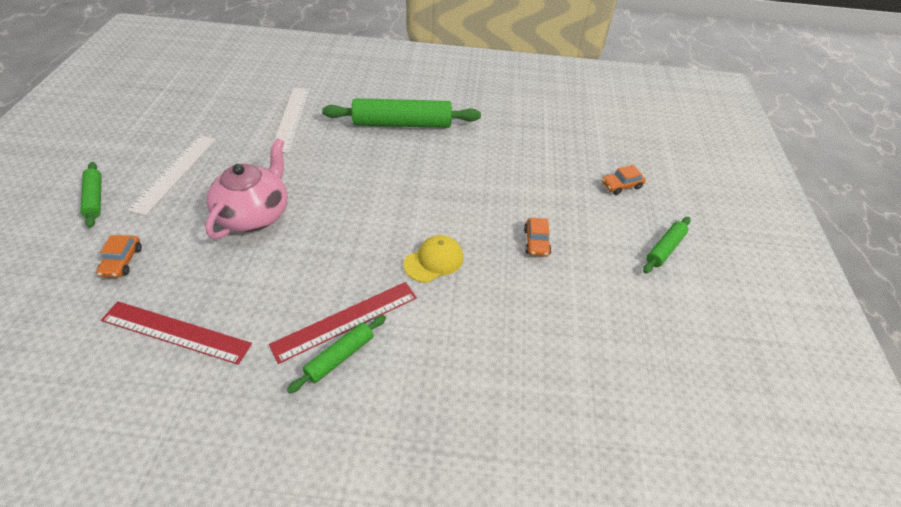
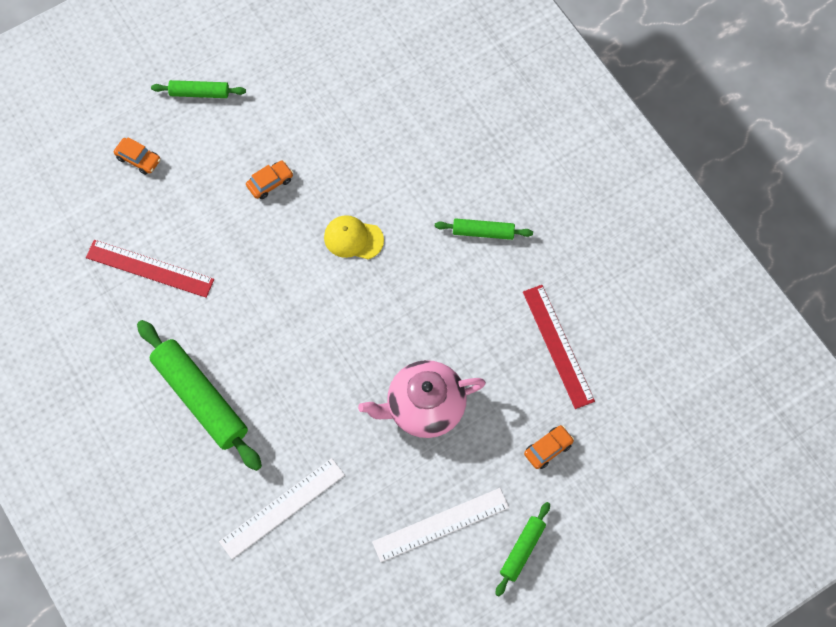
camera: 125 degrees left, 20 degrees up
(345, 320) = (455, 252): red ruler -> red ruler (149, 269)

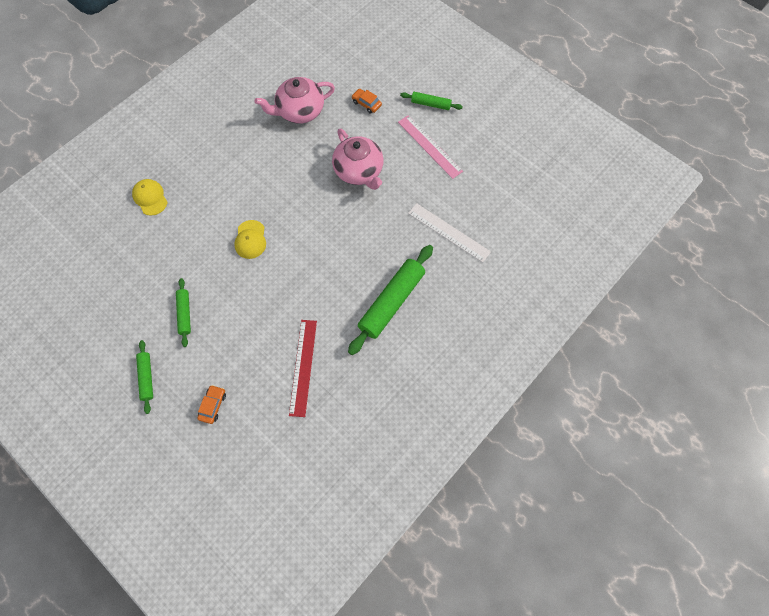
camera: 105 degrees left, 0 degrees up
(270, 182) = (216, 304): orange car -> none
(440, 524) = (429, 146): white ruler -> pink ruler
(457, 124) = (150, 198): none -> yellow cap
(483, 232) = (230, 165): green rolling pin -> green rolling pin (185, 314)
(558, 346) = (300, 111): red ruler -> pink teapot

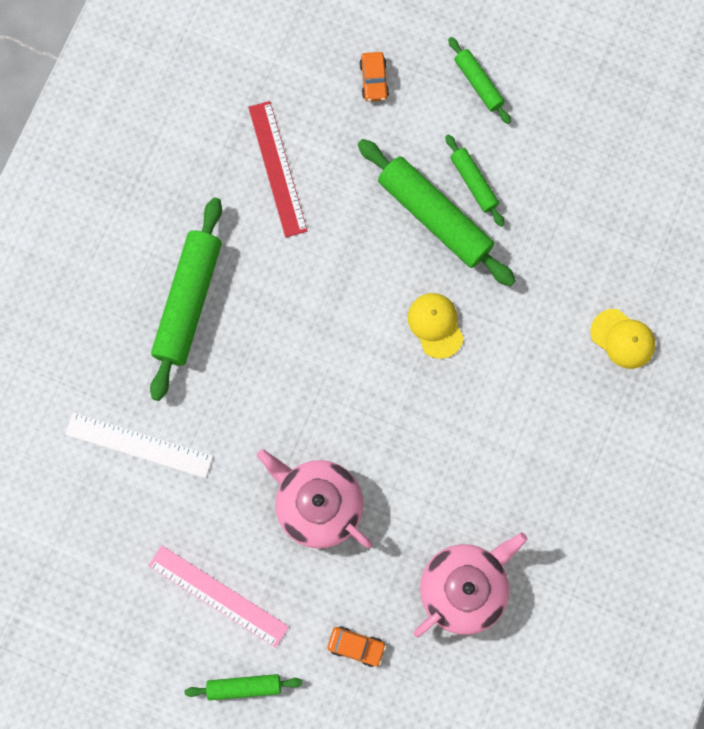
camera: 160 degrees right, 10 degrees up
(219, 301) = (434, 217): none -> green rolling pin

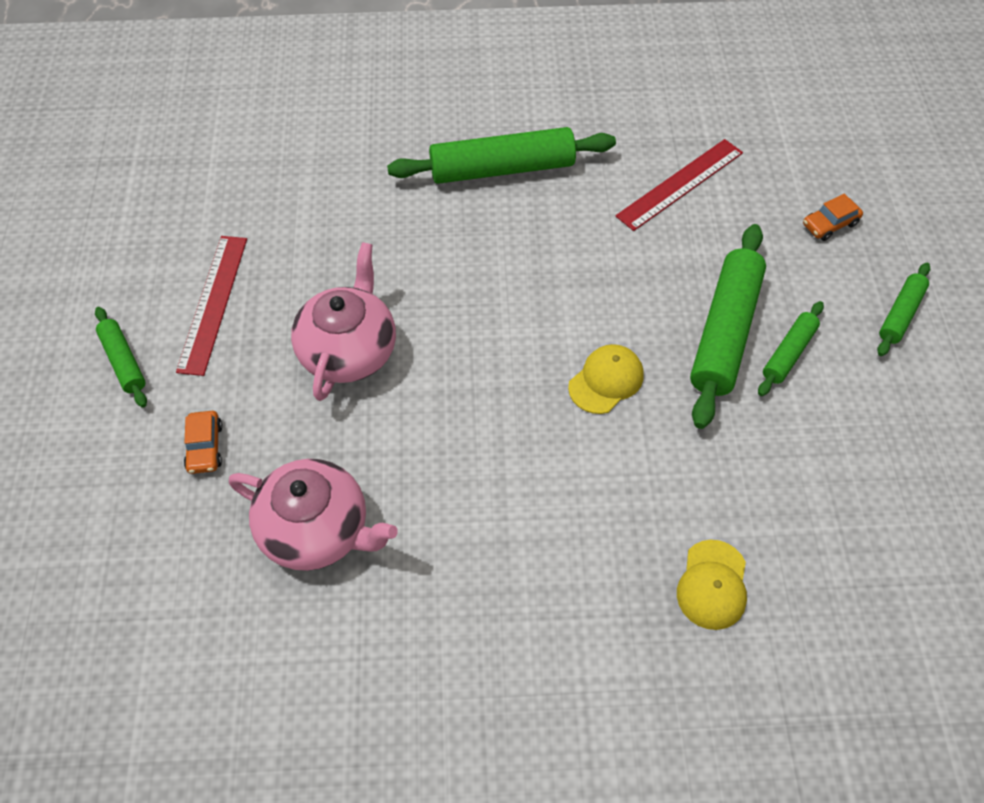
camera: 65 degrees right, 20 degrees down
(139, 445) = (339, 185): white ruler -> none
(218, 595) = (213, 303): pink ruler -> red ruler

